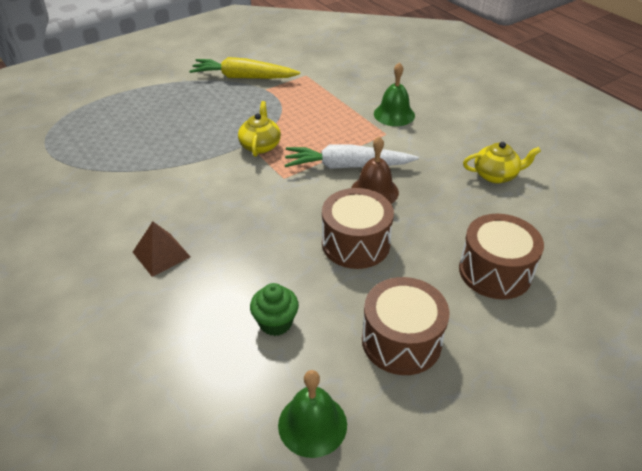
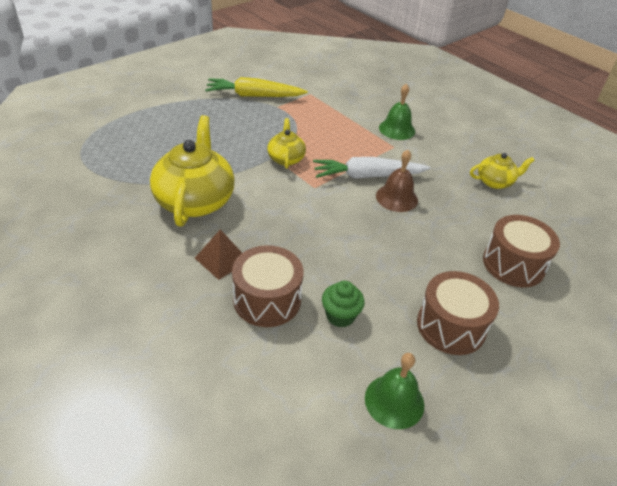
camera: 10 degrees left, 0 degrees up
(150, 189) = (195, 200): none -> yellow teapot
(355, 243) = (392, 244): brown drum -> brown drum (267, 300)

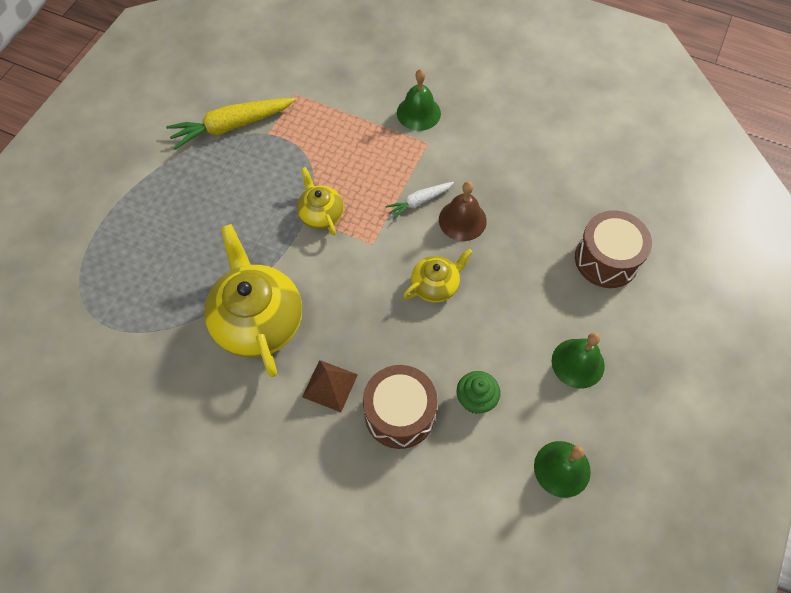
camera: 20 degrees left, 20 degrees up
(367, 176) = (419, 201): white carrot -> white carrot, size x0.55
(451, 326) = (578, 363): brown drum -> green bell
(495, 182) = (551, 151): yellow teapot -> yellow teapot (435, 285)

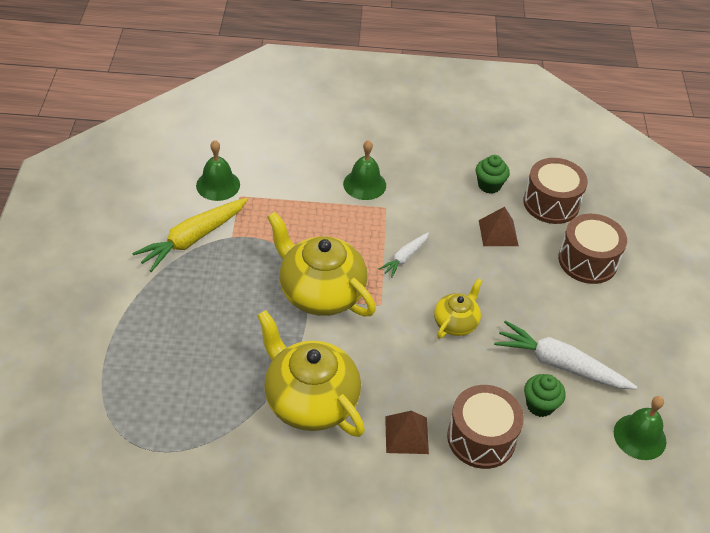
camera: 25 degrees left, 15 degrees down
(321, 214) = (320, 292): yellow teapot -> yellow teapot, size x1.90
(462, 220) = (451, 263): brown bell -> none
(518, 363) = (559, 364): none -> white carrot
(527, 201) = (498, 233): none -> brown pyramid
(544, 147) = (489, 185): none -> green cupcake
(578, 363) = (608, 349): green bell -> green bell (218, 185)
(600, 184) = (551, 203): none -> brown drum

